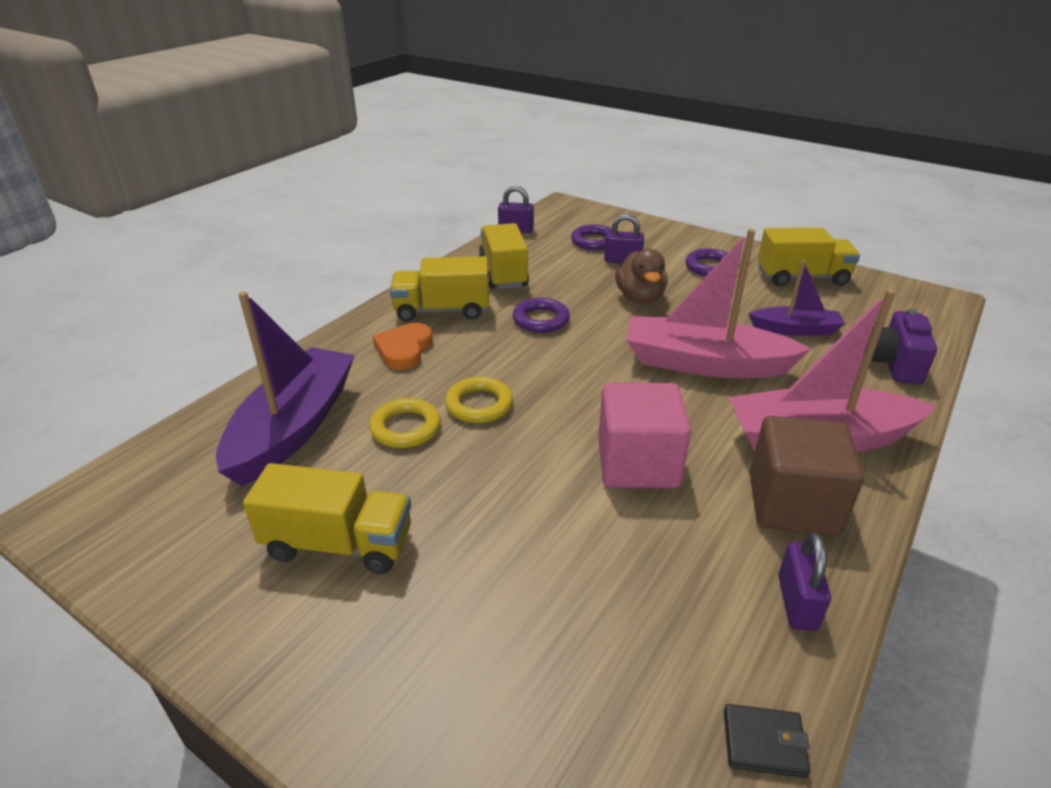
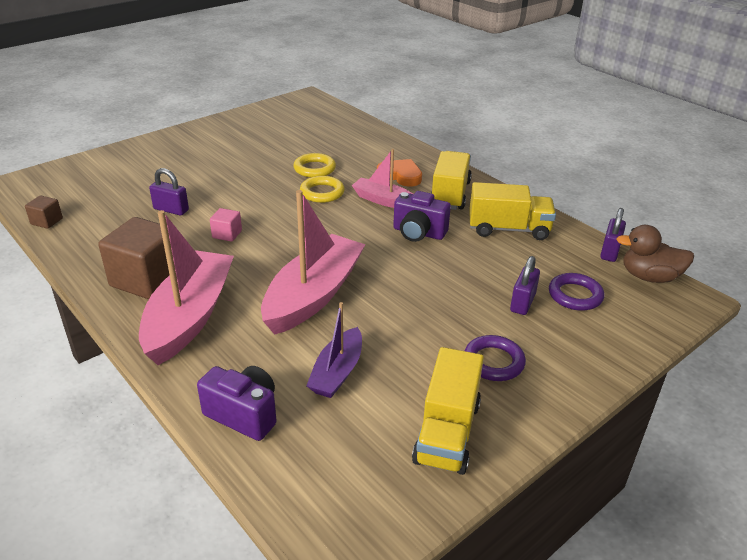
camera: 105 degrees right, 0 degrees up
(294, 427) = (336, 141): purple boat -> none
(338, 544) = (240, 147): yellow truck -> none
(478, 352) = (383, 200): none -> pink boat
(541, 320) = (418, 233): purple ring -> purple camera
(637, 463) = (227, 234): pink cube -> pink cube, size x0.47
(640, 298) = (437, 292): brown duck -> brown duck (649, 277)
(764, 743) = (47, 221): black wallet -> brown cube
(797, 602) = (90, 254): purple padlock -> purple padlock (171, 210)

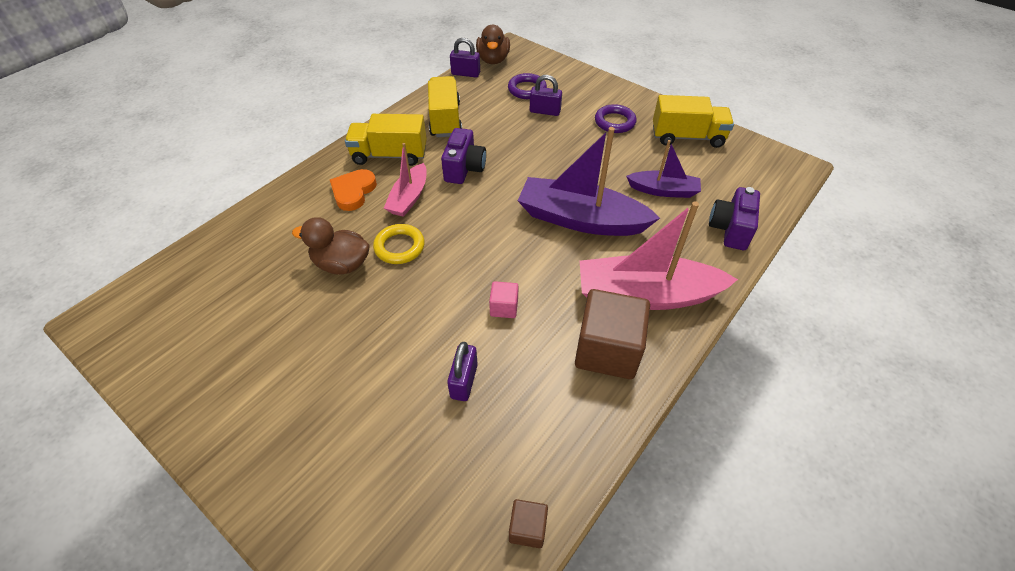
camera: 100 degrees left, 15 degrees up
(314, 169) = (342, 264): yellow ring -> brown duck
(314, 295) = (580, 219): pink boat -> purple boat

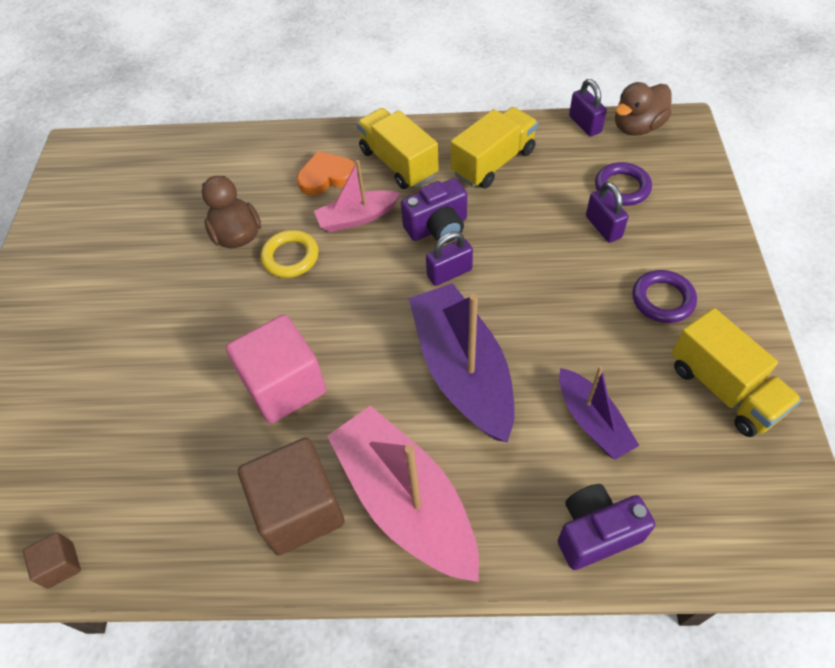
camera: 55 degrees right, 5 degrees up
(464, 381) = (177, 413): purple padlock -> purple padlock (449, 273)
(504, 307) = (284, 385): pink cube -> pink cube, size x2.14

